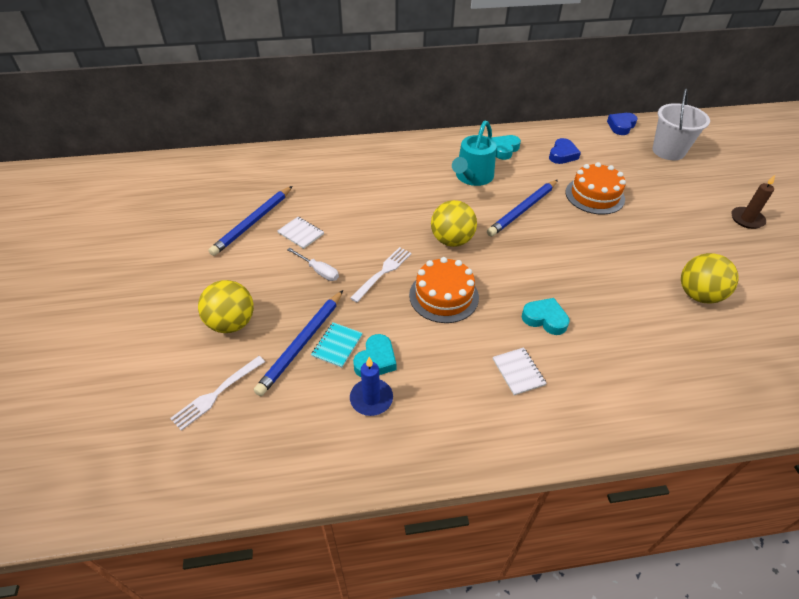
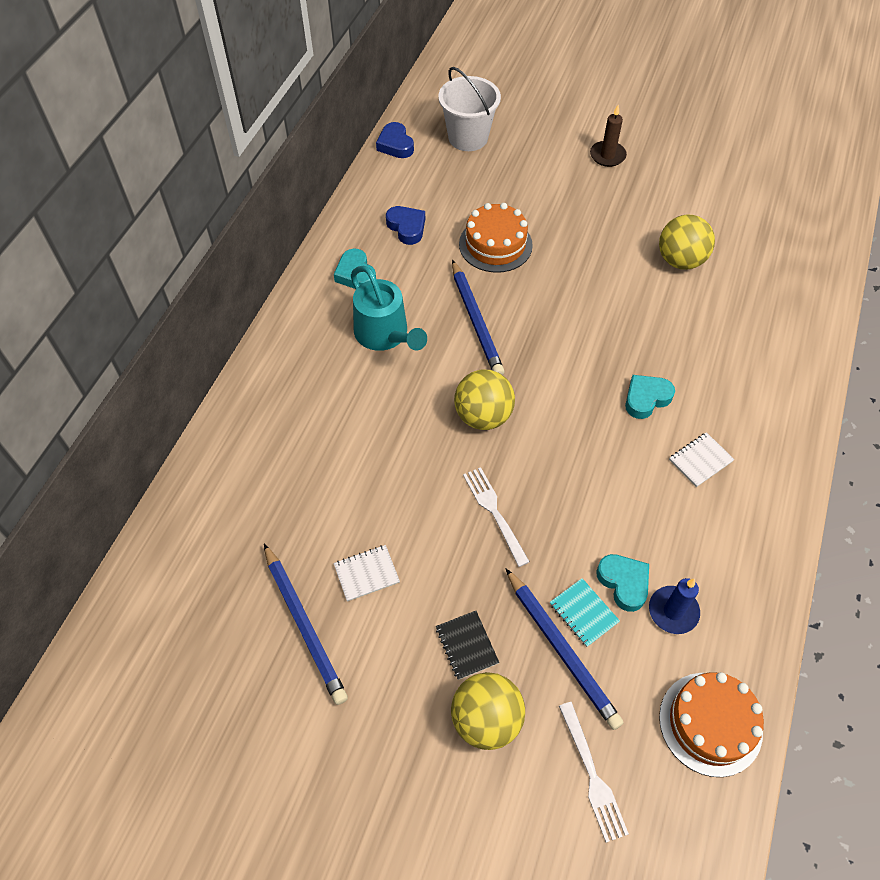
camera: 60 degrees left, 10 degrees up
(278, 295) = (466, 645): none -> black notebook
(318, 271) = (451, 581): white screwdriver -> none
(443, 296) = (566, 470): orange cake -> orange cake (710, 723)
(518, 372) = (700, 460): white notebook -> white notebook turned 45 degrees counterclockwise

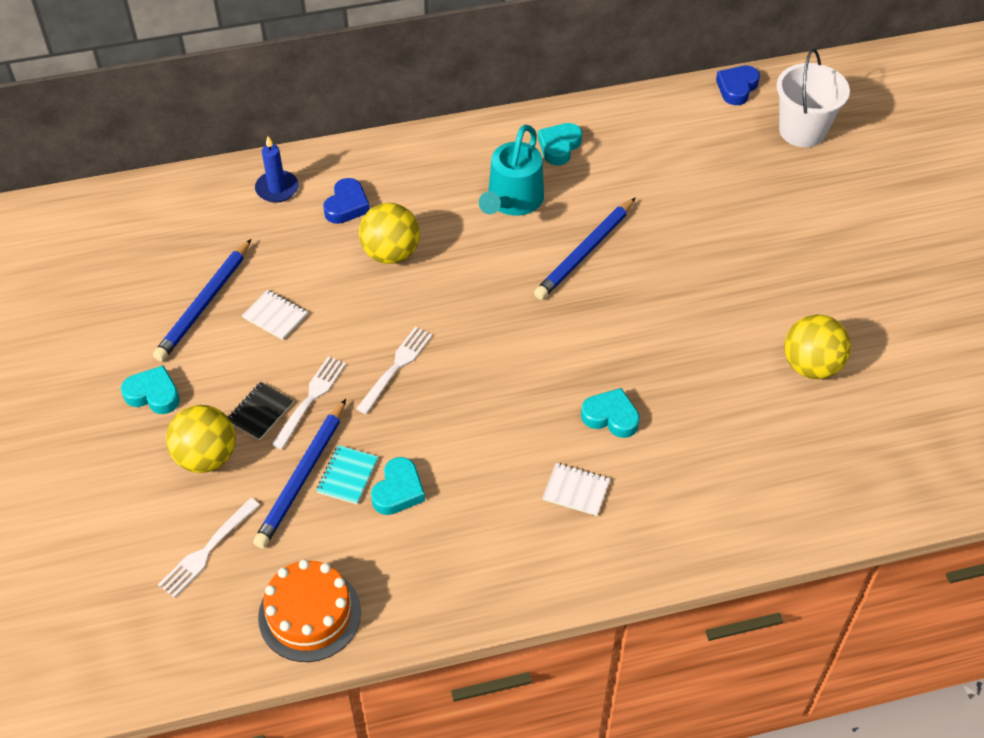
camera: 55 degrees right, 5 degrees down
(379, 729) = (153, 394): none -> turquoise heart
(407, 227) = (645, 150): blue heart -> blue heart (347, 205)
(481, 597) = (310, 399): none -> white fork
(483, 416) = (486, 310): yellow ball -> yellow ball (391, 253)
(495, 244) = (688, 219): orange cake -> none
(607, 155) = (895, 243): brown candle -> none
(673, 611) = (398, 539): blue candle -> blue candle (277, 188)

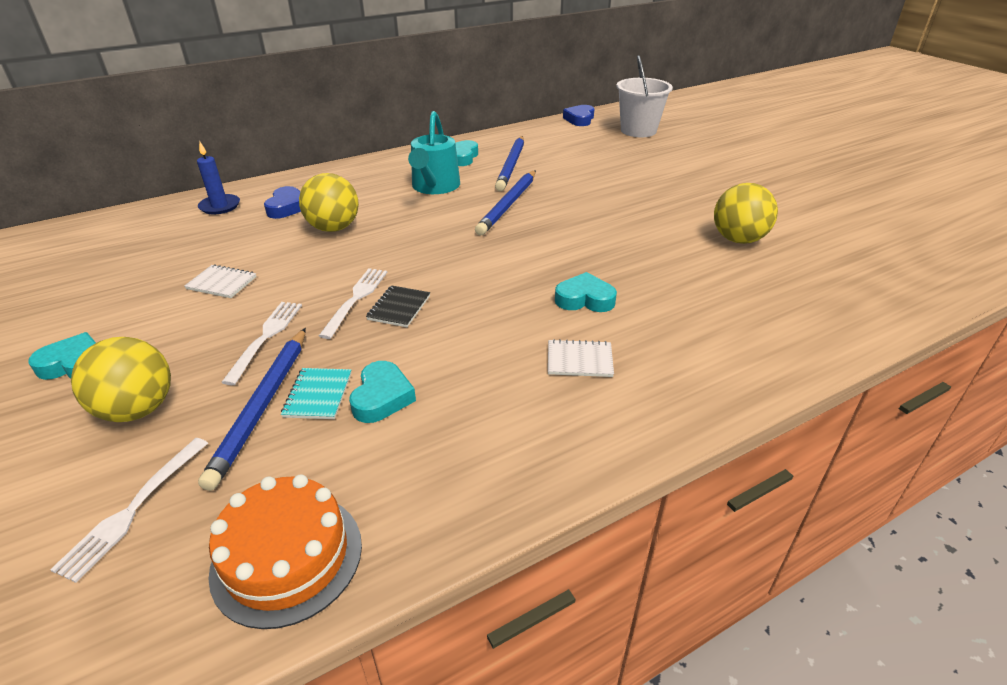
camera: 15 degrees left, 15 degrees down
(204, 304) = (143, 286): blue pencil -> blue pencil (511, 165)
(260, 412) = (207, 358): black notebook -> black notebook (399, 308)

